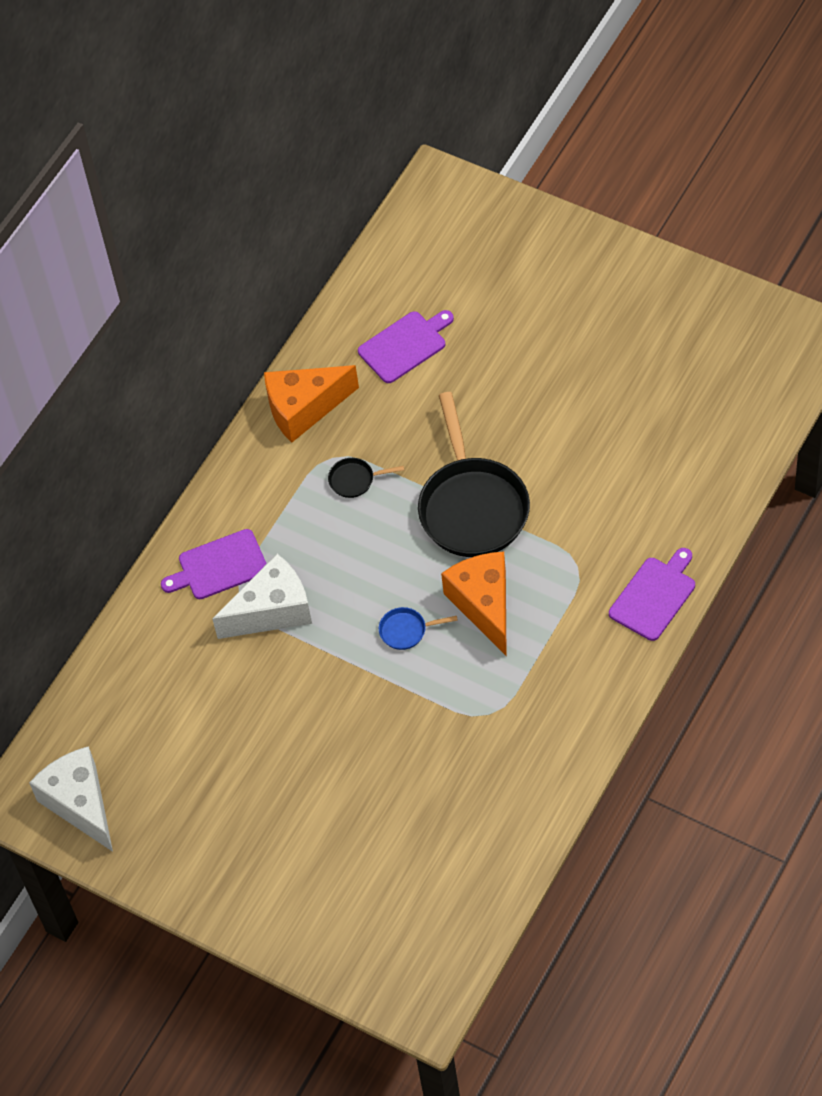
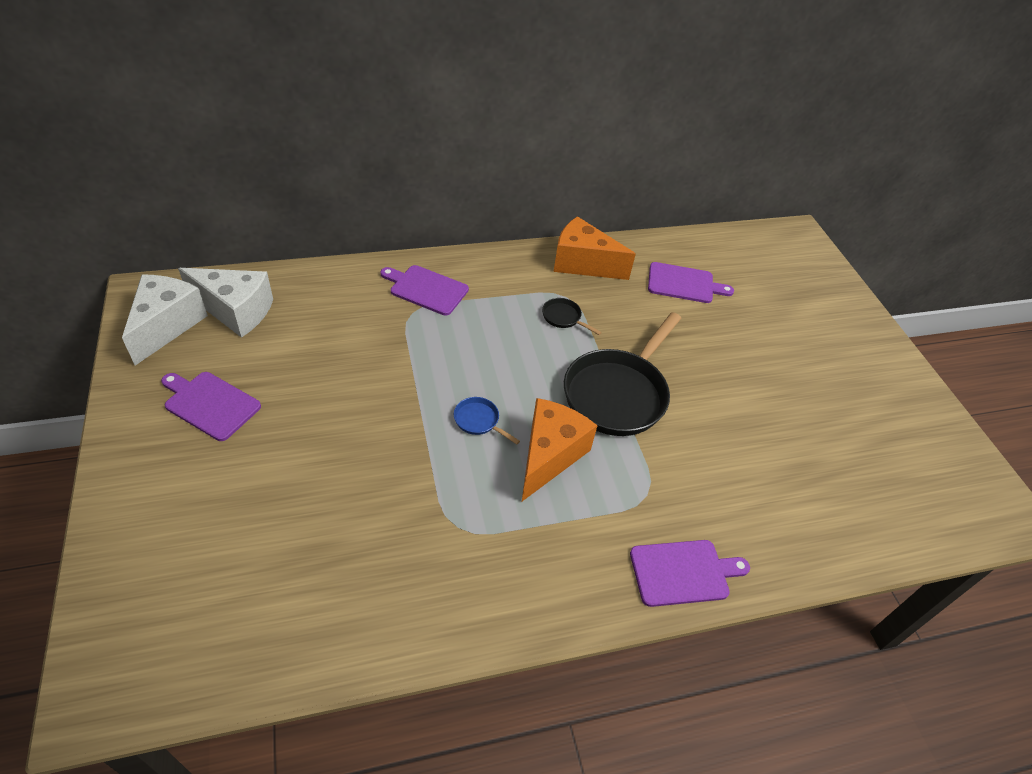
camera: 35 degrees right, 10 degrees down
(212, 816) = (210, 404): none -> purple cutting board
(272, 611) = (419, 335): white cheese -> white cheese (236, 311)

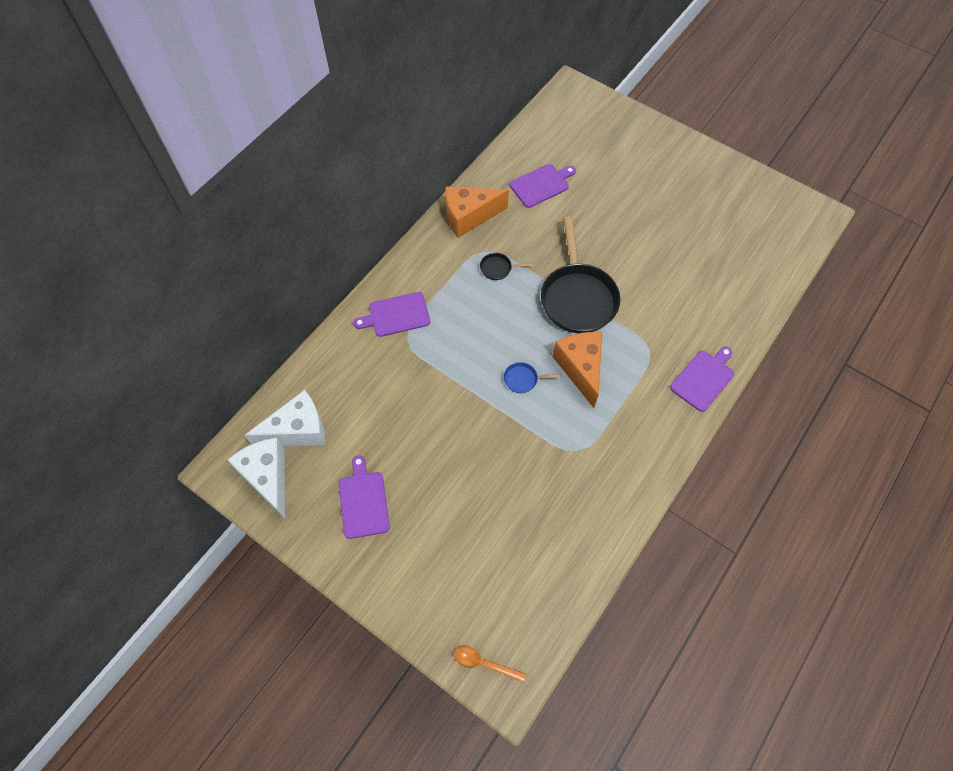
camera: 35 degrees left, 15 degrees up
(111, 648) = (484, 663): none -> orange spoon
(210, 404) = (363, 501): purple cutting board -> purple cutting board turned 90 degrees clockwise

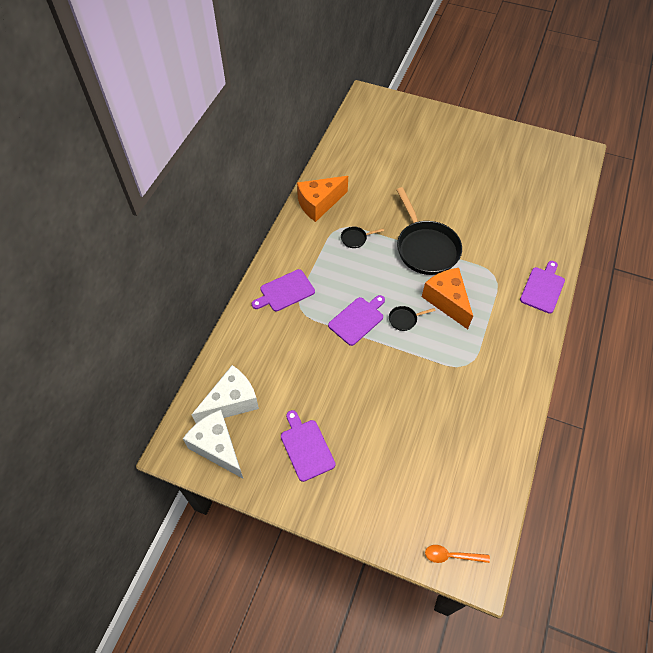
camera: 15 degrees left, 5 degrees down
(523, 379) = (404, 319): blue pan -> black pan
(541, 185) = (368, 169): purple cutting board -> purple cutting board (357, 319)

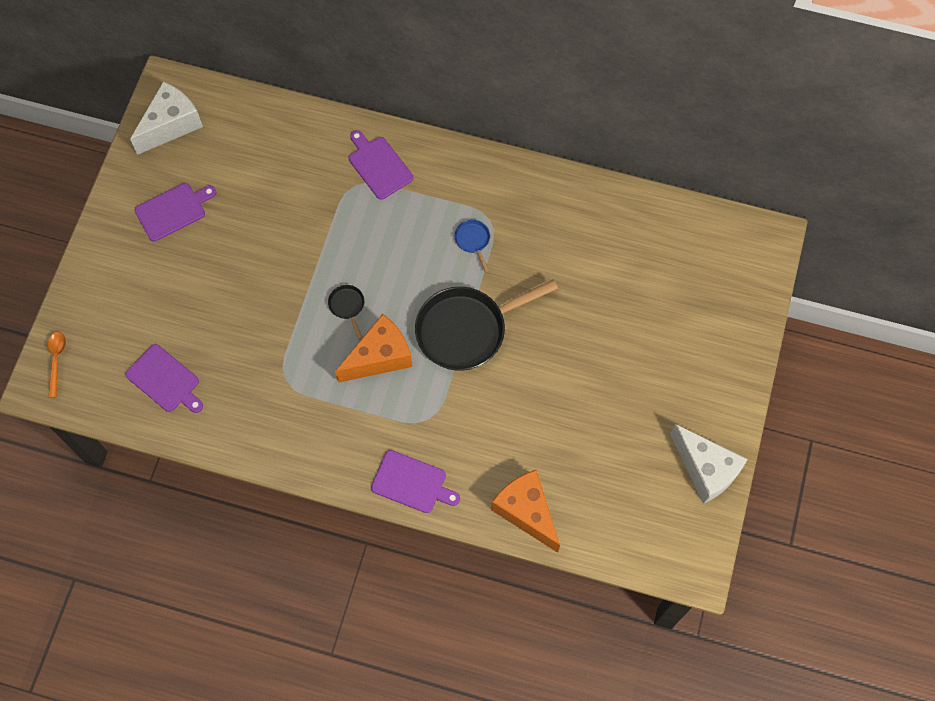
camera: 85 degrees right, 10 degrees up
(231, 402) = (224, 130): white cheese -> white cheese (705, 469)
(319, 204) = (529, 190): orange cheese -> orange cheese (526, 512)
(355, 238) = (473, 240): black pan -> blue pan
(357, 319) = (343, 251): purple cutting board -> purple cutting board (165, 380)

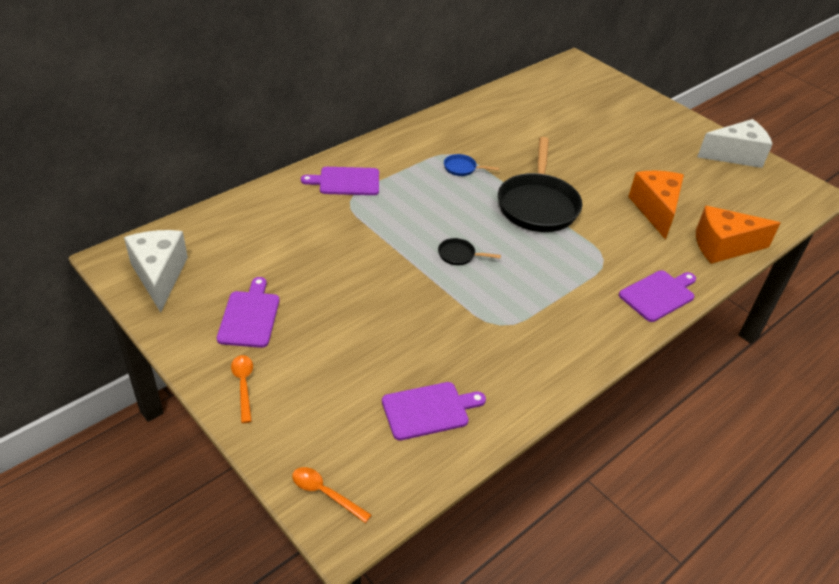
camera: 60 degrees left, 25 degrees down
(109, 253) = (243, 385): none -> orange spoon
(380, 357) = (524, 259): orange cheese -> orange cheese (655, 210)

